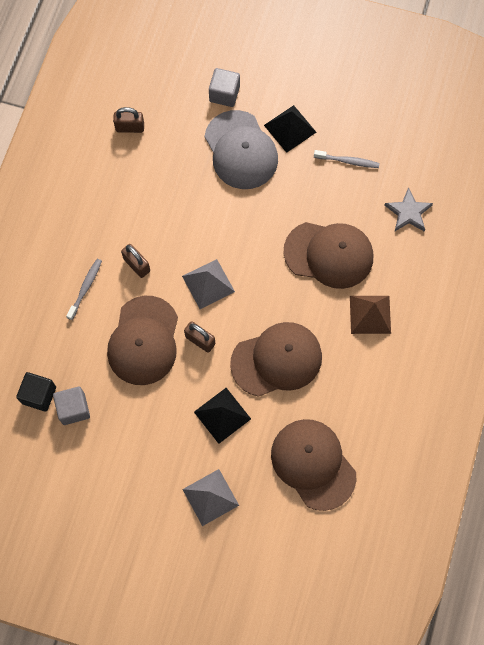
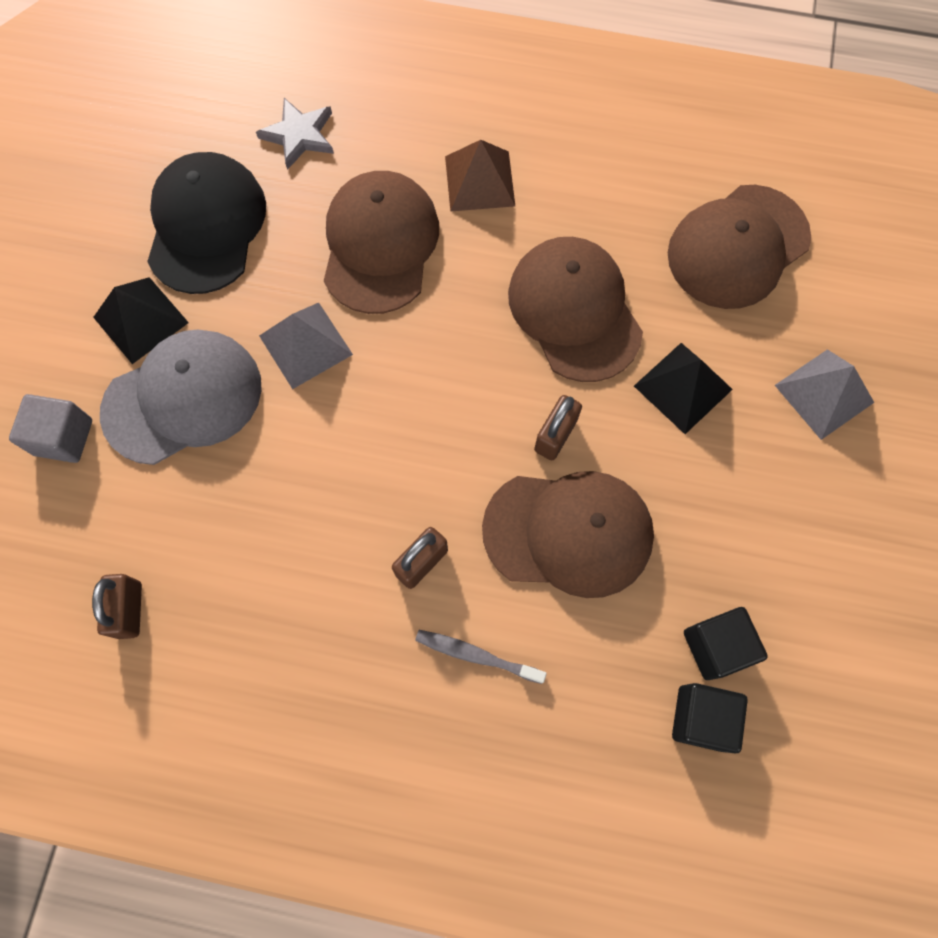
camera: 95 degrees left, 0 degrees up
(73, 409) = (716, 646): grey cube -> black cube
(208, 284) = (448, 432): grey pyramid -> grey pyramid (305, 345)
(348, 161) = (206, 226): grey toothbrush -> black cap

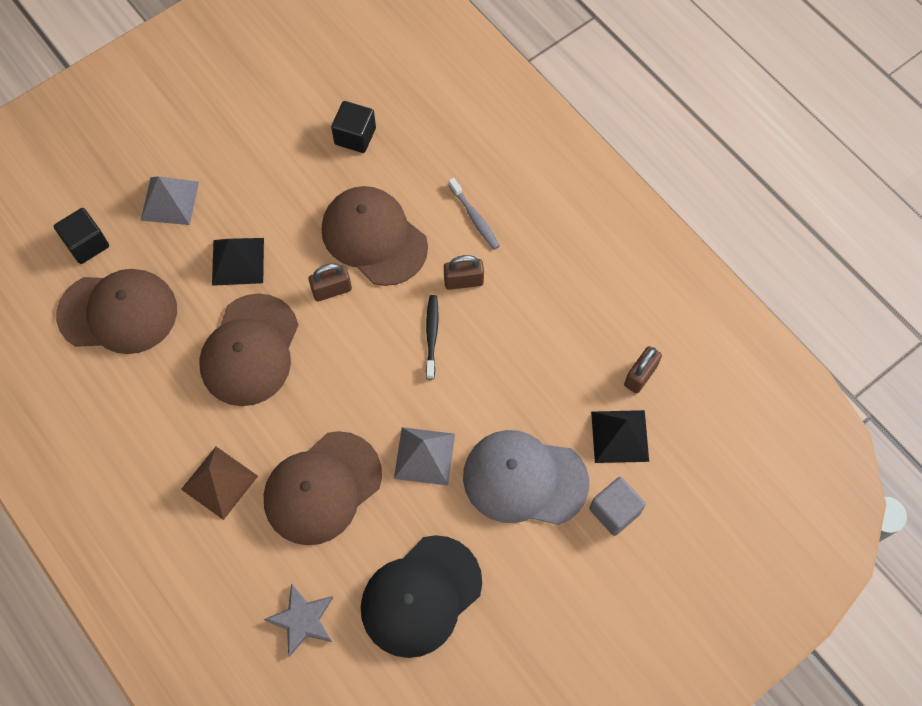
camera: 140 degrees left, 5 degrees down
(141, 320) = (513, 557): black pyramid -> black pyramid (619, 436)
(403, 471) = (431, 335): none -> black toothbrush
(701, 718) = (393, 115): black cube -> black cube (87, 244)

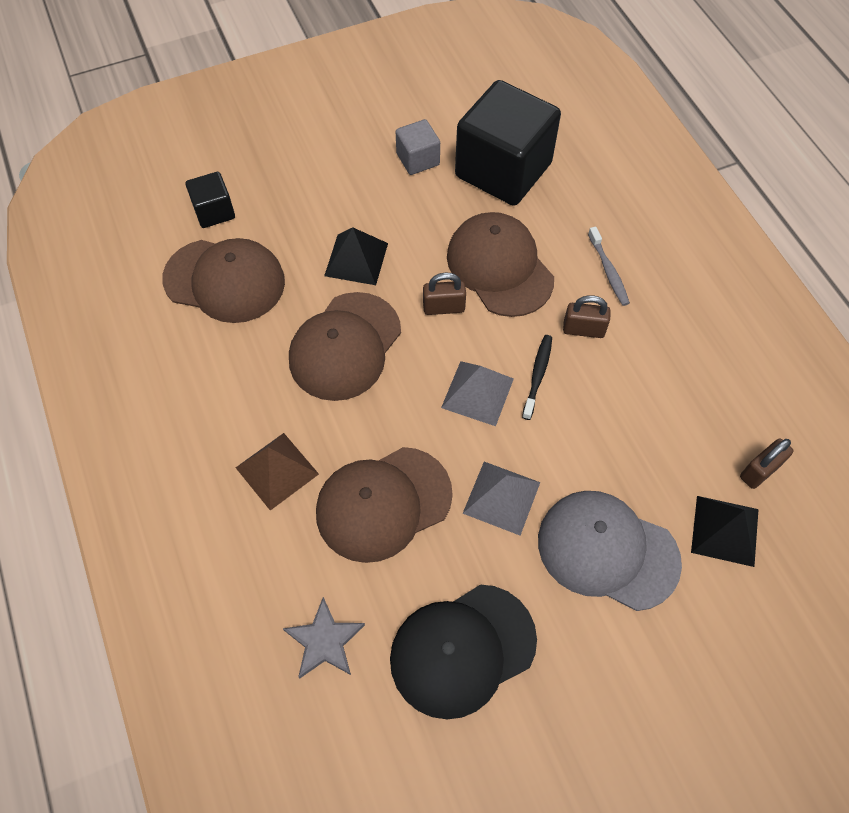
camera: 15 degrees right, 5 degrees down
(169, 200) = (305, 190): grey pyramid -> grey pyramid (477, 393)
(355, 136) = (503, 170): black cube -> black cube, size x2.14
(614, 511) = (704, 612): grey cube -> grey cube (418, 159)

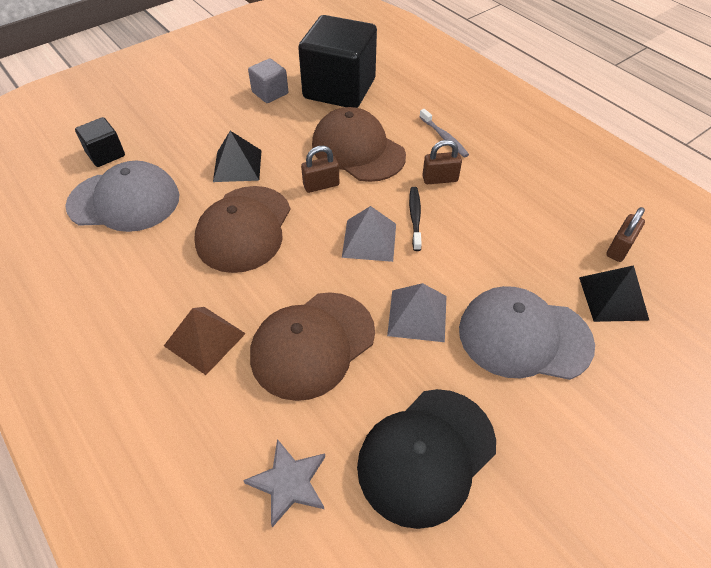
camera: 15 degrees left, 10 degrees down
(225, 280) = (124, 201): brown cap -> grey cap

